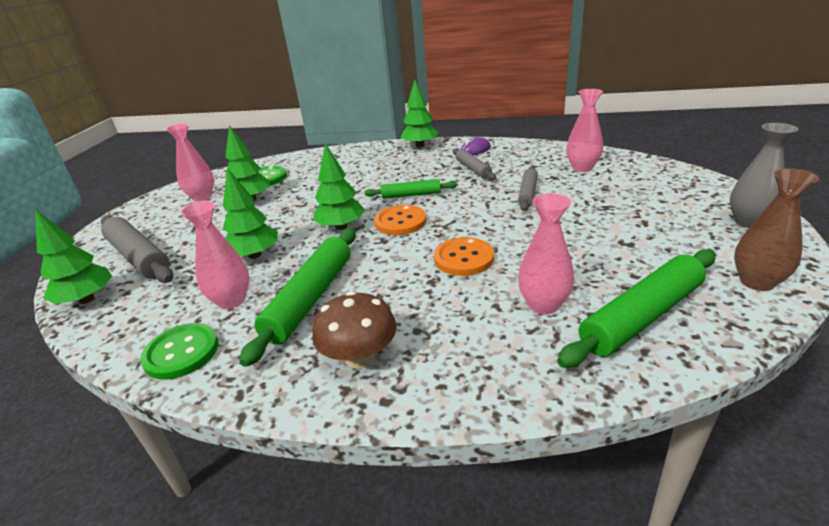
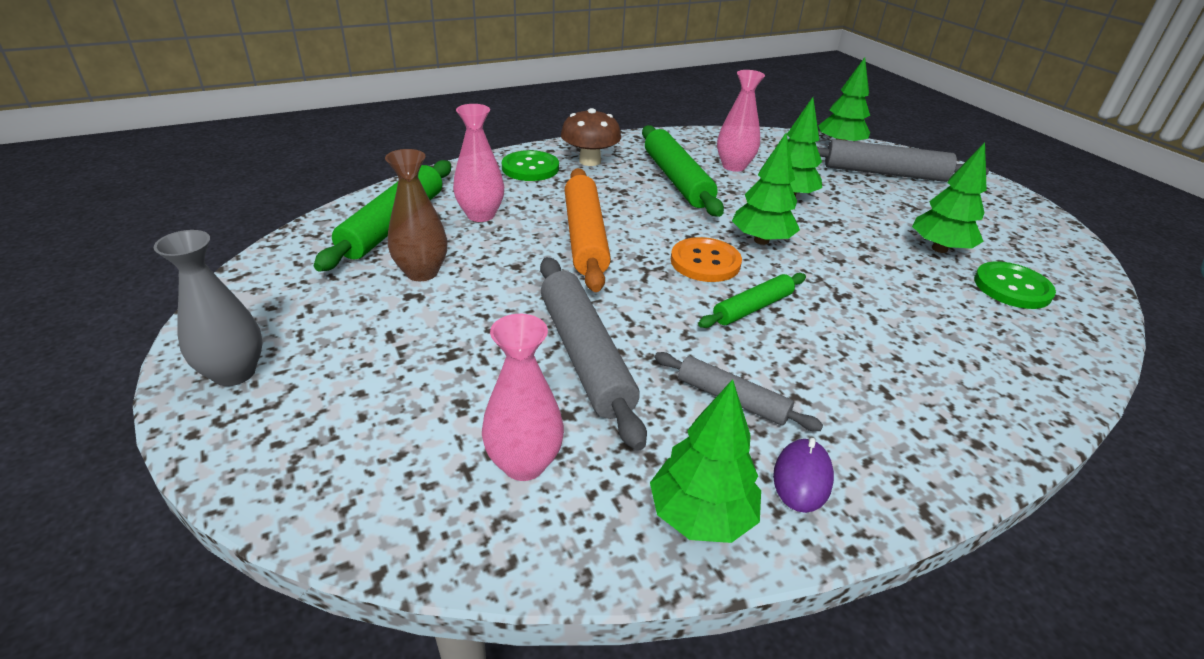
camera: 140 degrees right, 5 degrees up
(181, 352) = (707, 141): green button -> green button (530, 168)
(202, 197) = (1006, 238): pink vase -> none
(420, 146) = (942, 461): green tree -> green tree (701, 515)
(463, 258) = (585, 237): orange button -> orange rolling pin
(528, 193) = (584, 355): grey rolling pin -> grey rolling pin, size x1.74
(757, 282) = (273, 278): brown vase -> brown vase (422, 272)

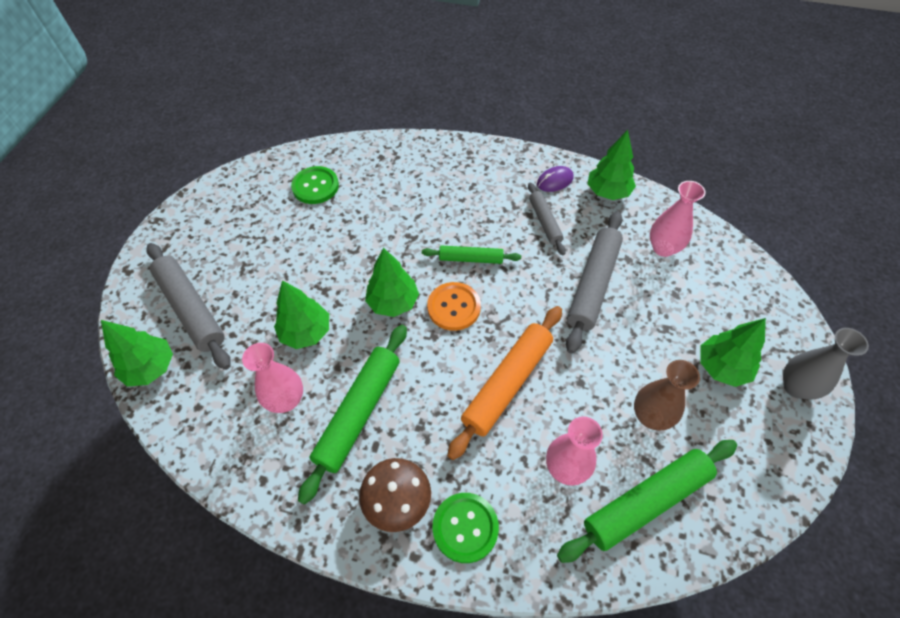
camera: 135 degrees left, 20 degrees up
(939, 249) = (300, 228): green tree -> green tree (722, 367)

